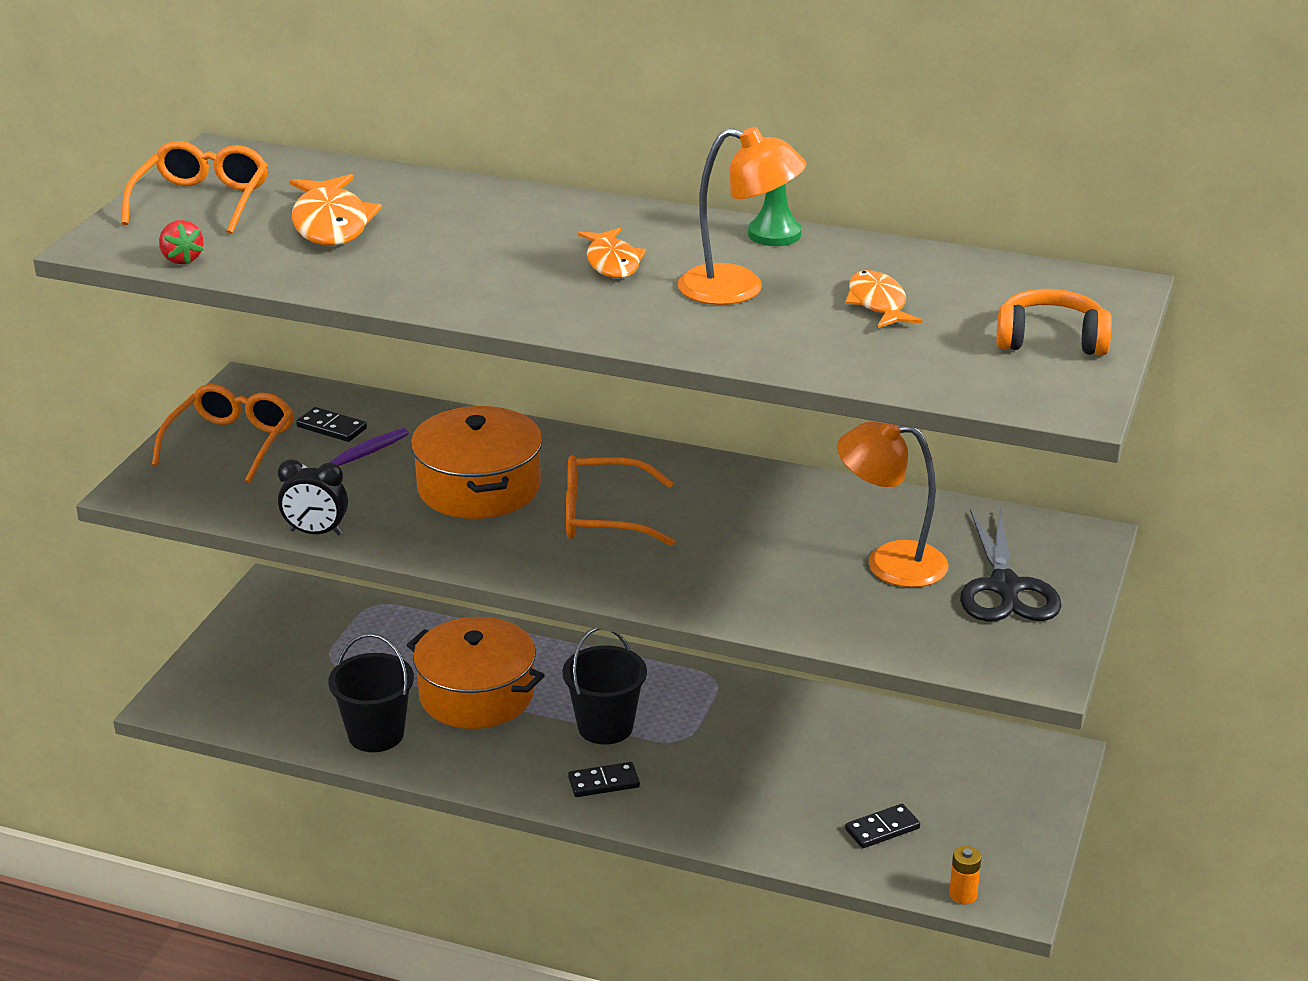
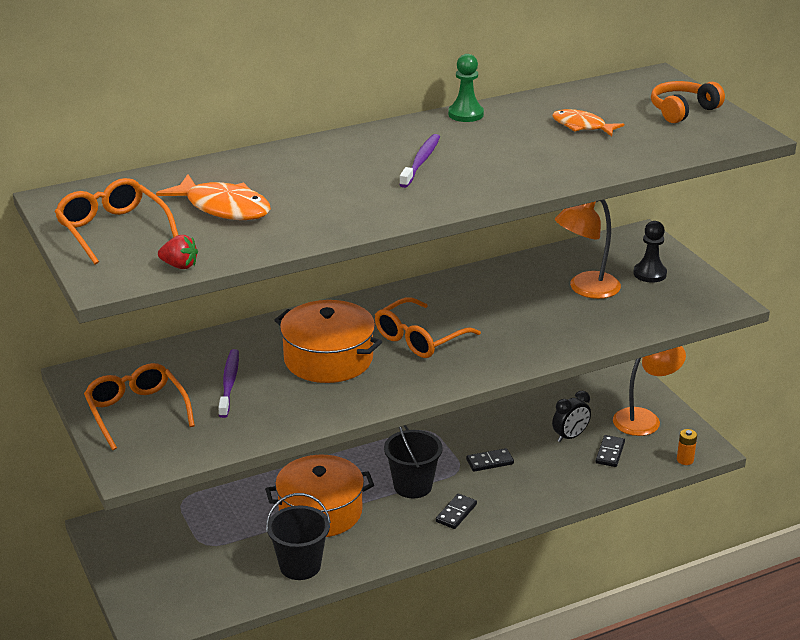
camera: 45 degrees left, 0 degrees up
(316, 532) = (284, 430): black clock -> black clock (570, 436)
(332, 427) = (183, 372): black domino -> black domino (490, 462)
(612, 262) = (421, 161): orange fish -> purple toothbrush
(738, 289) = (508, 147): orange lamp -> orange lamp (645, 419)
(1005, 587) = (649, 274): black scissors -> black pawn

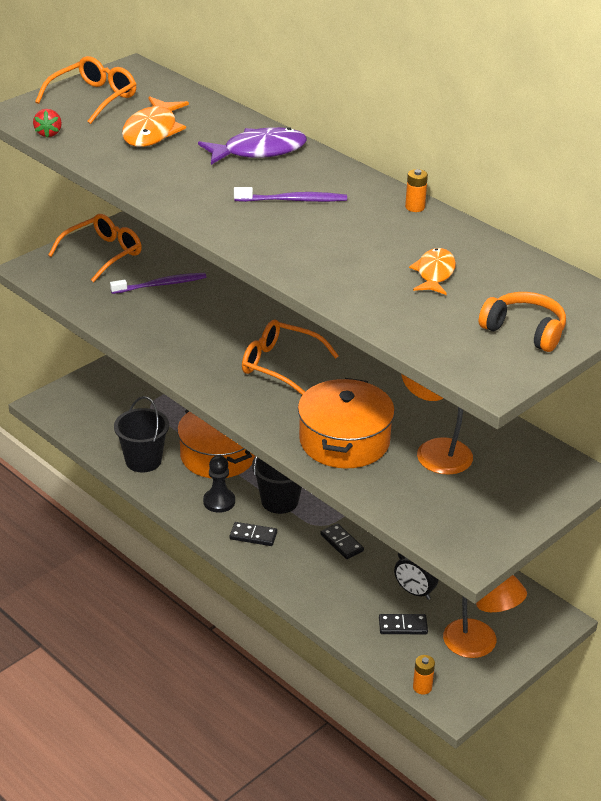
camera: 70 degrees right, 5 degrees up
(310, 162) = (259, 151): none -> purple fish
(328, 359) = (221, 324): orange pot -> orange pot (344, 441)
(465, 114) = (415, 207): green pawn -> orange battery
(649, 274) = (496, 492): black pawn -> black pawn (219, 501)

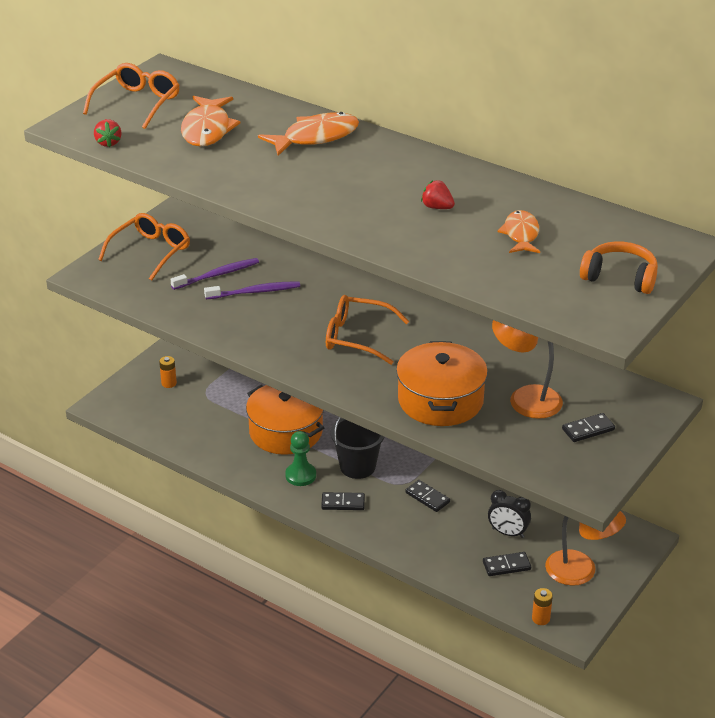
camera: 10 degrees left, 0 degrees up
(143, 460) = (216, 447): black bucket -> none
(219, 501) = (300, 475): black pawn -> green pawn
(259, 151) = (316, 137): purple fish -> orange fish
(293, 200) = (366, 181): purple toothbrush -> purple toothbrush (255, 292)
(356, 235) = (437, 207): none -> red strawberry
(415, 207) = (479, 174): orange battery -> orange battery (169, 383)
(491, 493) = (588, 429): none -> black domino

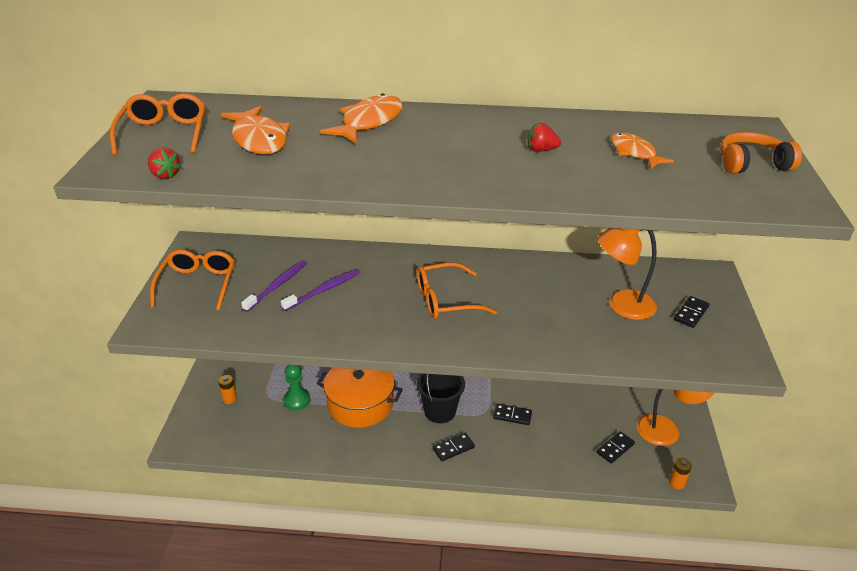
camera: 30 degrees left, 0 degrees up
(300, 475) = (401, 438): green pawn -> green pawn (297, 400)
(440, 400) = (563, 330): orange pot -> none
(507, 533) = (592, 420): black clock -> none

